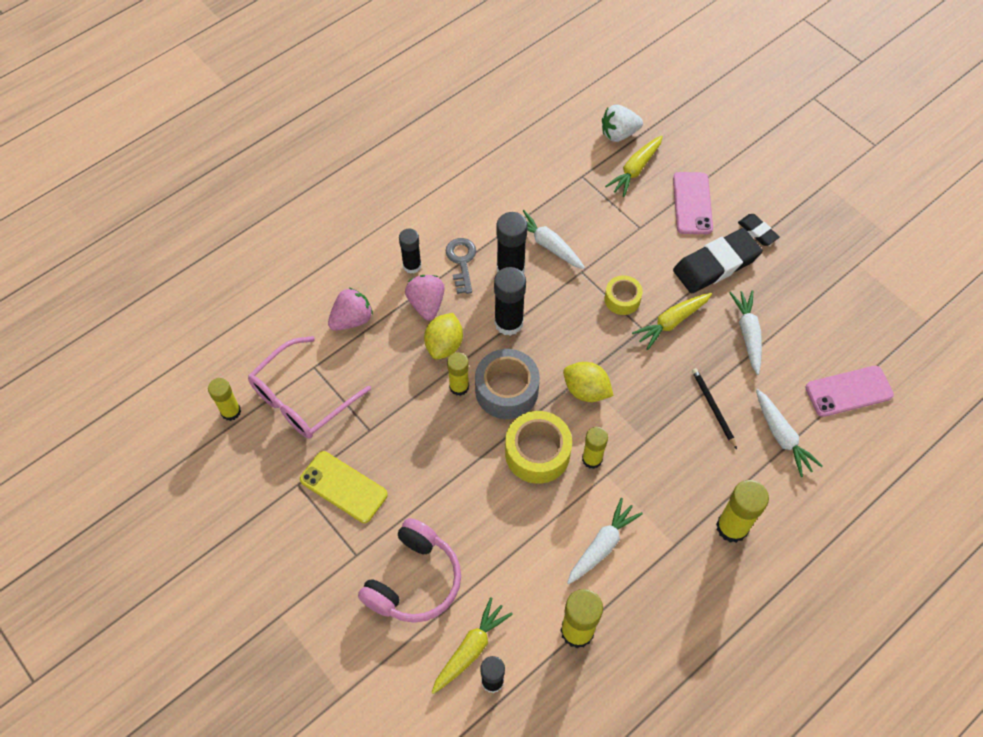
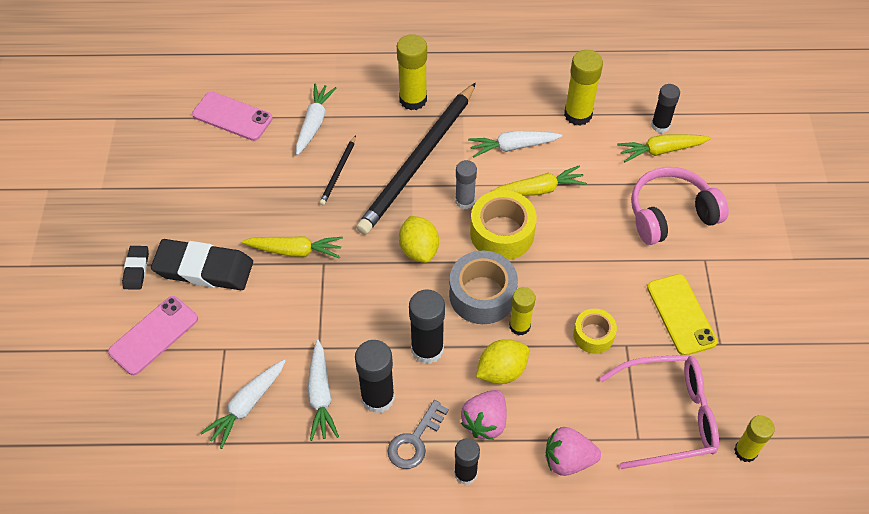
camera: 140 degrees left, 5 degrees down
(592, 459) = (465, 201): yellow glue stick -> grey glue stick
(619, 134) = (126, 462): white strawberry -> none
(622, 299) = (312, 298): yellow tape -> yellow tape (593, 335)
(635, 170) = (159, 409): yellow carrot -> yellow carrot (538, 189)
(664, 467) = (418, 161): none -> black pencil
(748, 334) = (250, 200): white carrot -> white carrot (247, 405)

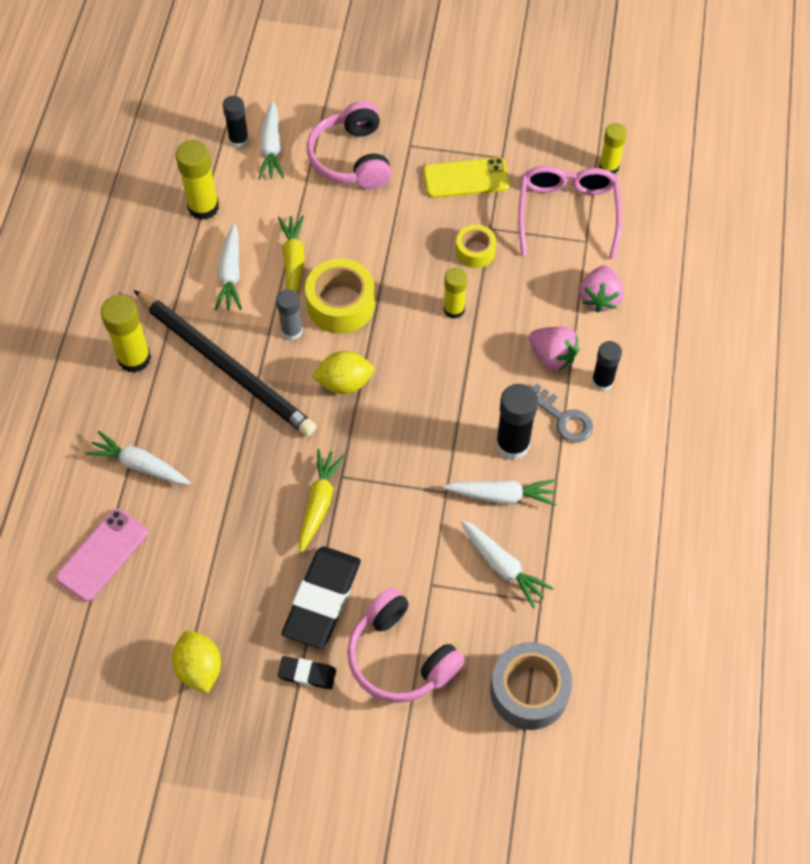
camera: 80 degrees left, 5 degrees up
(154, 335) = (400, 657): pink phone -> pink headphones
(338, 172) = (220, 448): black pencil -> none
(427, 349) = (465, 393): black glue stick -> none
(482, 295) = (412, 335): grey tape -> grey tape (529, 691)
(501, 371) = (501, 333): yellow lemon -> yellow lemon (199, 668)
(661, 150) = (271, 147): yellow carrot -> white carrot

